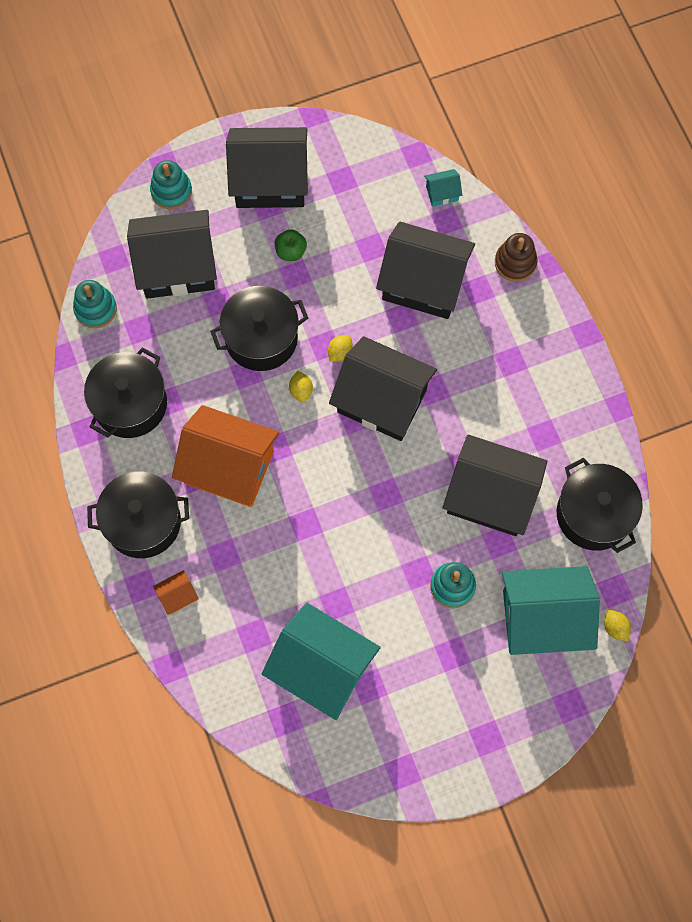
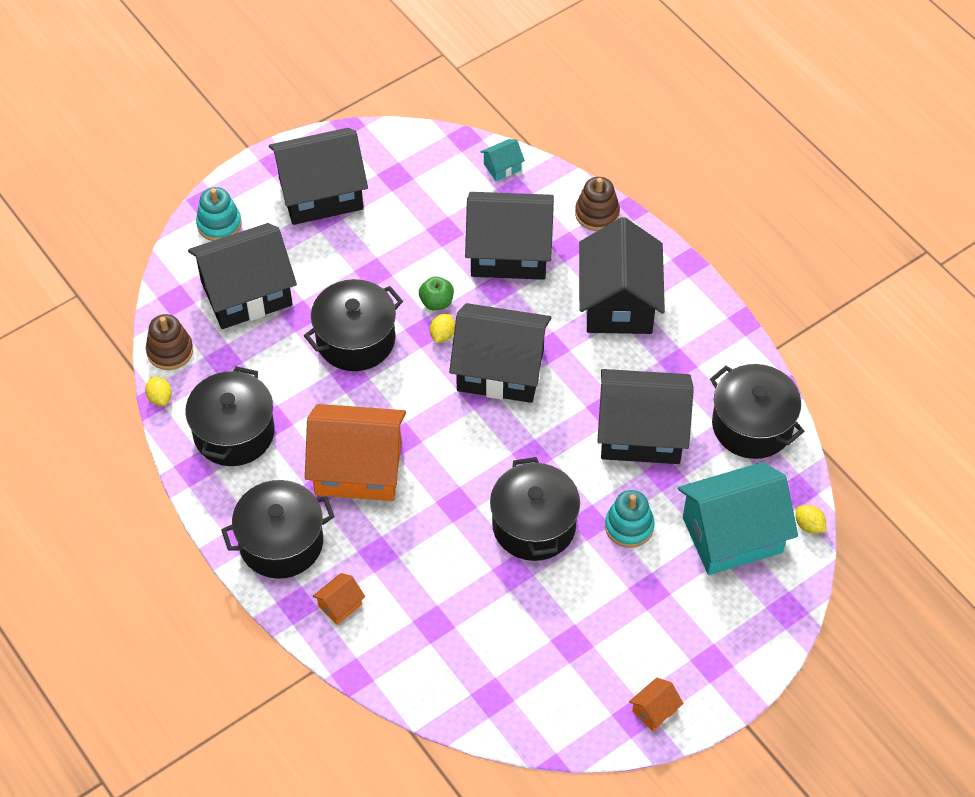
camera: 15 degrees left, 15 degrees down
(95, 309) = (170, 351): turquoise stacking toy -> brown stacking toy
(291, 251) = (362, 253): green apple -> green apple (436, 302)
(301, 390) = (412, 379): yellow lemon -> yellow lemon (160, 398)
(322, 668) = (516, 637): turquoise house -> none
(368, 563) = (534, 525): none -> black pot
(423, 770) = (654, 710): none -> orange house
(508, 359) = (618, 303): none -> black house

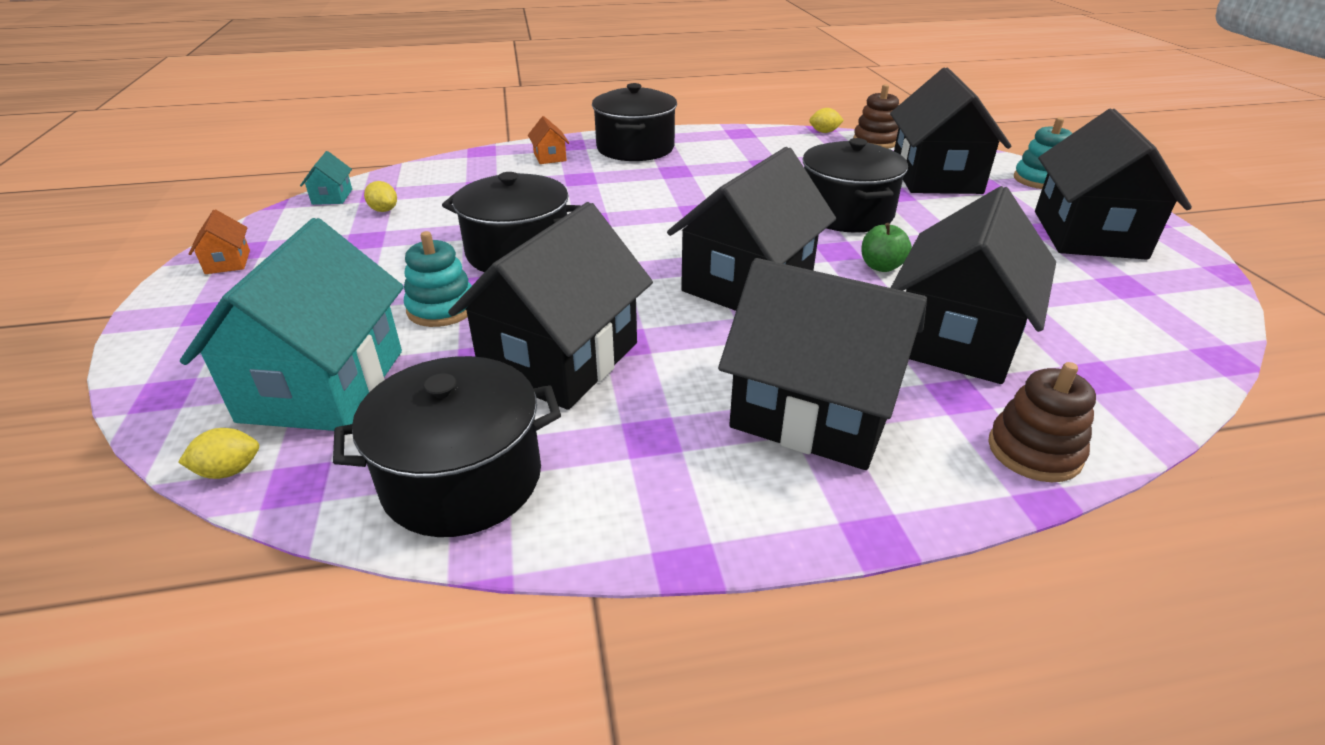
camera: 115 degrees right, 20 degrees down
(234, 432) = (766, 149): black pot -> none
(358, 469) = (680, 186): orange house -> none
(442, 335) = (826, 259): yellow lemon -> yellow lemon (384, 210)
(502, 167) = (1156, 378): turquoise house -> turquoise house (332, 197)

